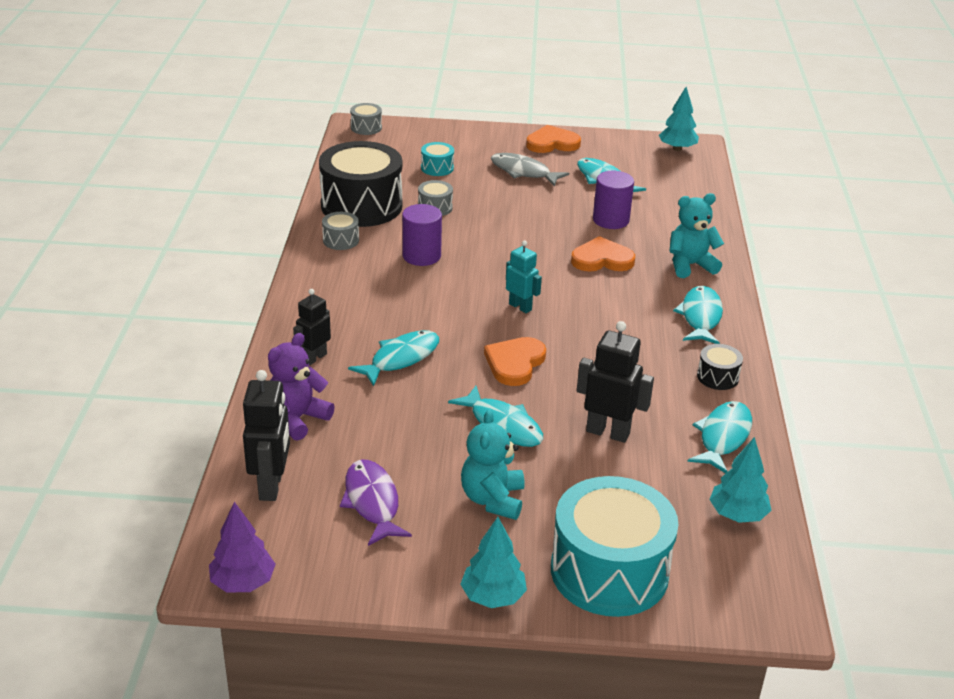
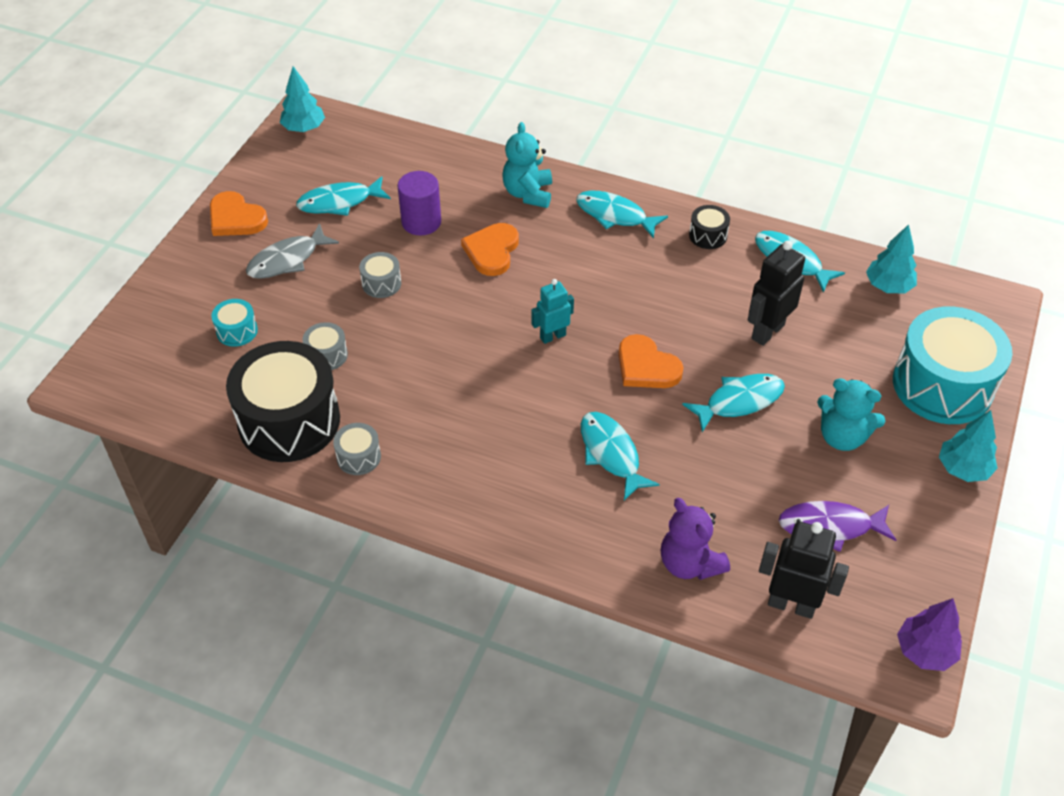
camera: 70 degrees left, 15 degrees up
(314, 358) = (586, 528): black robot -> none
(366, 127) = (94, 374): grey drum -> grey drum (381, 283)
(421, 256) = (424, 391): purple cylinder -> none
(552, 143) = (236, 218): orange heart -> orange heart turned 60 degrees counterclockwise

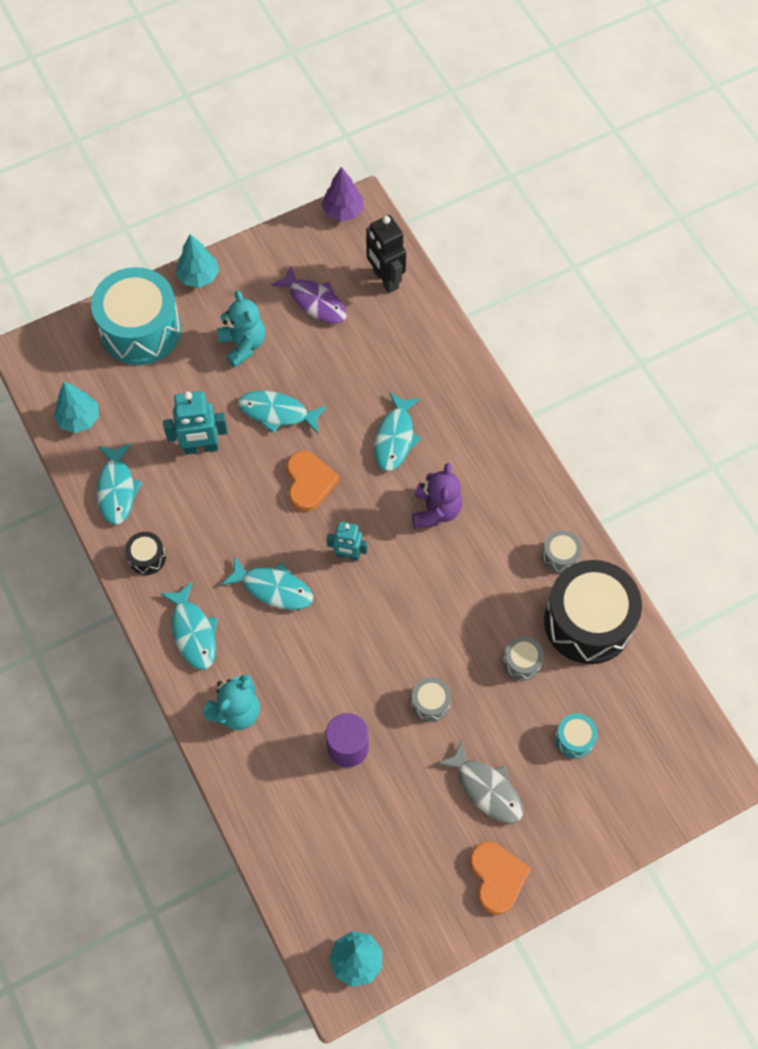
camera: 140 degrees left, 15 degrees up
(287, 260) = (486, 788): grey fish -> grey fish turned 45 degrees clockwise
(339, 202) = (396, 826): turquoise fish -> turquoise fish (273, 588)
(492, 251) = (320, 670): orange heart -> none
(689, 563) = (417, 340): purple teddy bear -> purple teddy bear (435, 510)
(767, 331) = (201, 447): black robot -> turquoise robot

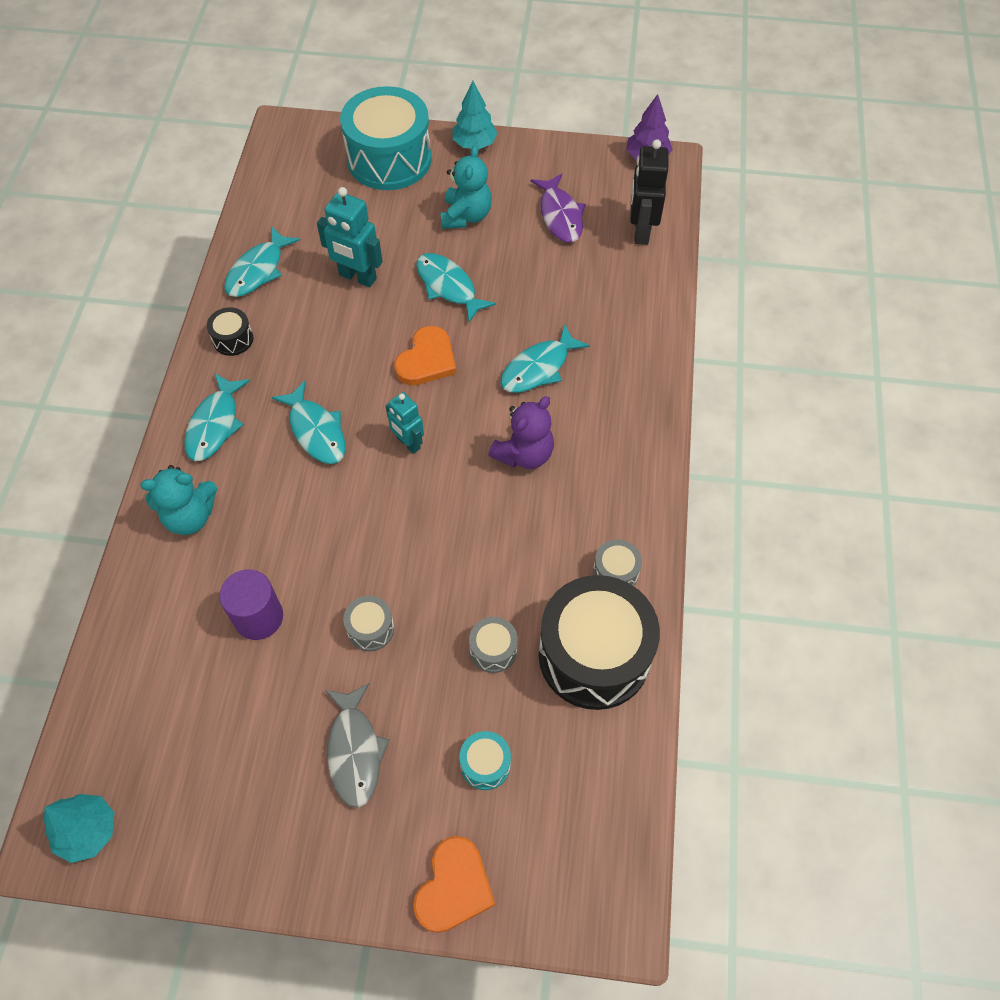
camera: 35 degrees right, 5 degrees down
(79, 419) = (278, 199): turquoise tree -> none
(497, 877) = (290, 851): orange heart -> orange heart (454, 887)

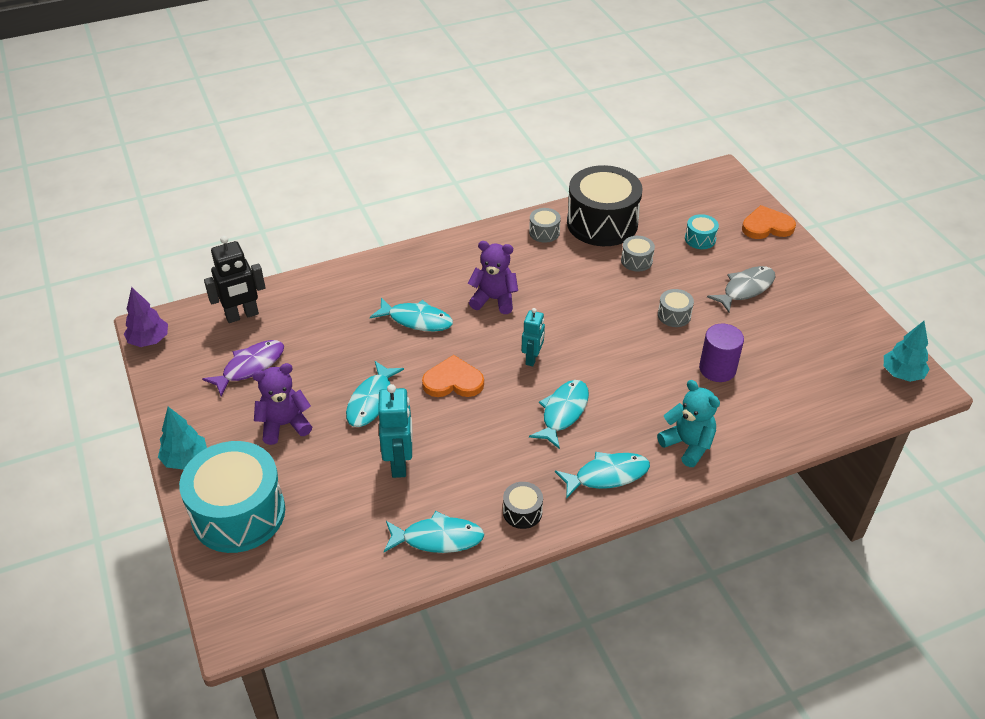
camera: 120 degrees left, 15 degrees down
(466, 216) = (284, 425): turquoise teddy bear -> purple teddy bear

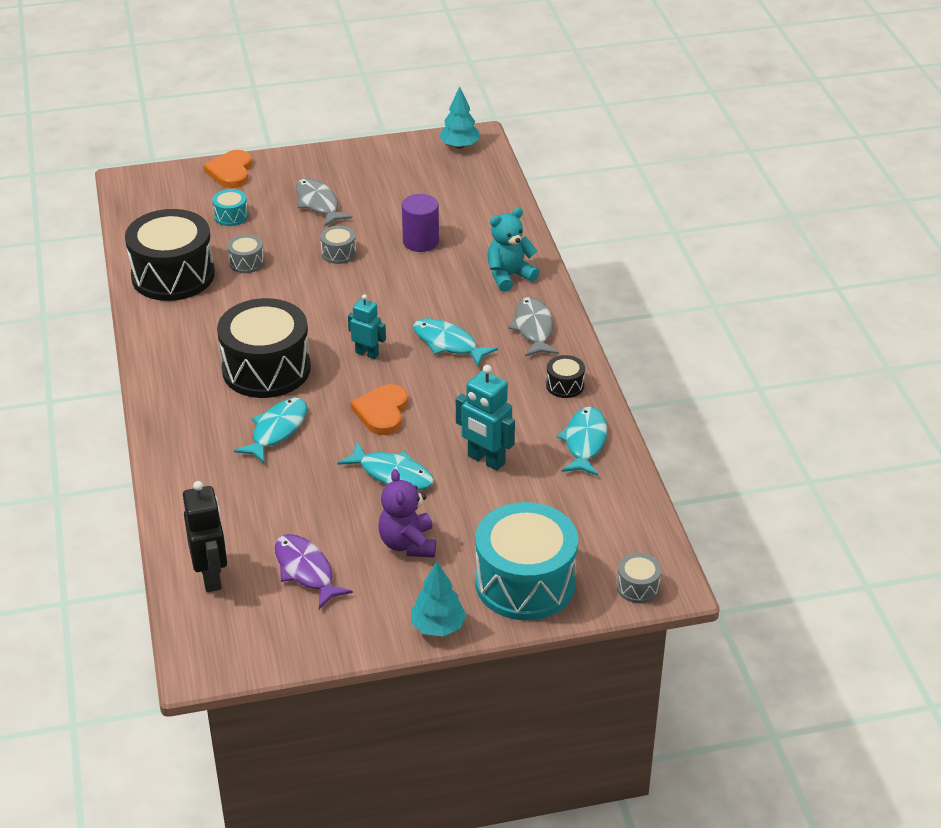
camera: 80 degrees left, 5 degrees down
(149, 340) = (225, 666): purple tree -> none
(399, 463) = (486, 460): turquoise robot -> turquoise robot turned 150 degrees counterclockwise
(494, 299) = (266, 369): purple teddy bear -> black drum
(544, 232) = (168, 318): grey drum -> grey drum (638, 587)
(607, 475) = (533, 328): turquoise fish -> grey fish

